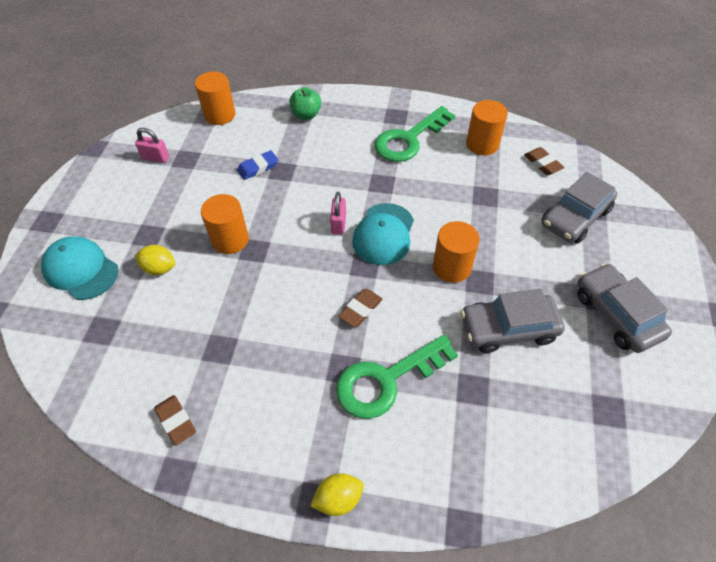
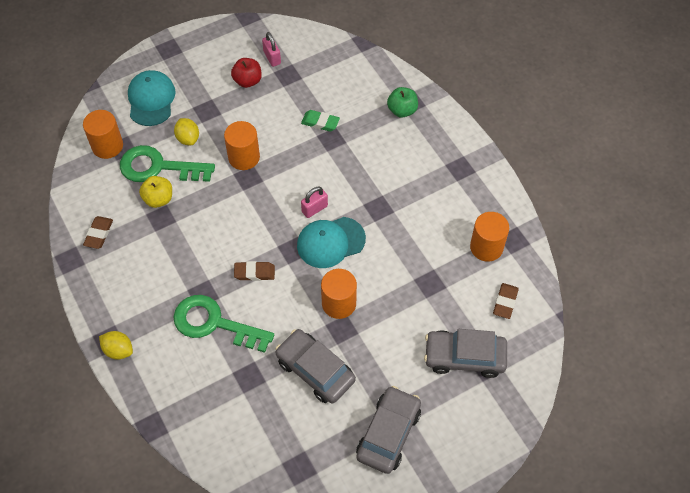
camera: 50 degrees right, 5 degrees up
(156, 187) = (247, 81): none -> red apple
(196, 336) = (158, 199): none -> yellow apple
(220, 115) = (348, 59): orange cylinder -> orange cylinder (107, 146)
(258, 167) = (320, 122): blue eraser -> green eraser
(409, 139) = (442, 194): green key -> green key (158, 167)

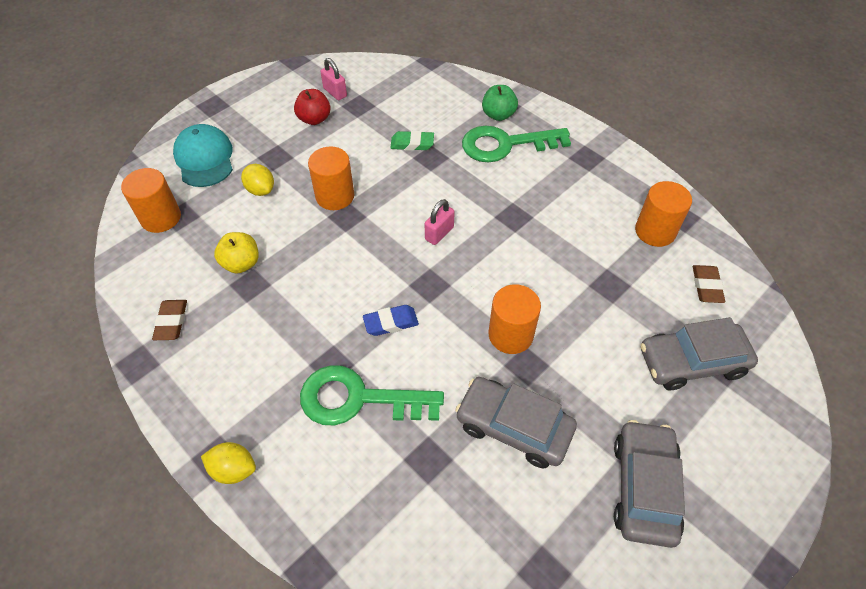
camera: 15 degrees left, 5 degrees down
(158, 167) = (232, 228): green key -> green key (505, 144)
(254, 273) = (391, 323): brown eraser -> blue eraser
(330, 242) = (472, 266): turquoise cap -> none

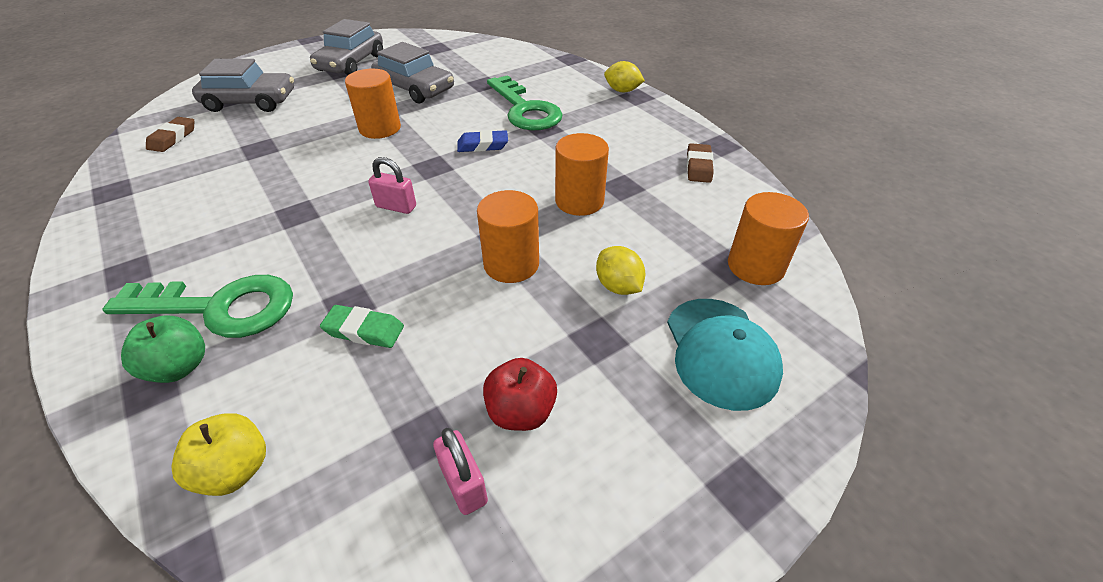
camera: 170 degrees left, 10 degrees down
(241, 263) = (634, 205): yellow apple -> yellow apple (235, 470)
(358, 399) = (525, 110): green key -> green key turned 45 degrees clockwise
(439, 233) = (396, 207): pink padlock -> pink padlock turned 60 degrees clockwise
(655, 231) = (158, 181): orange cylinder -> orange cylinder (579, 201)

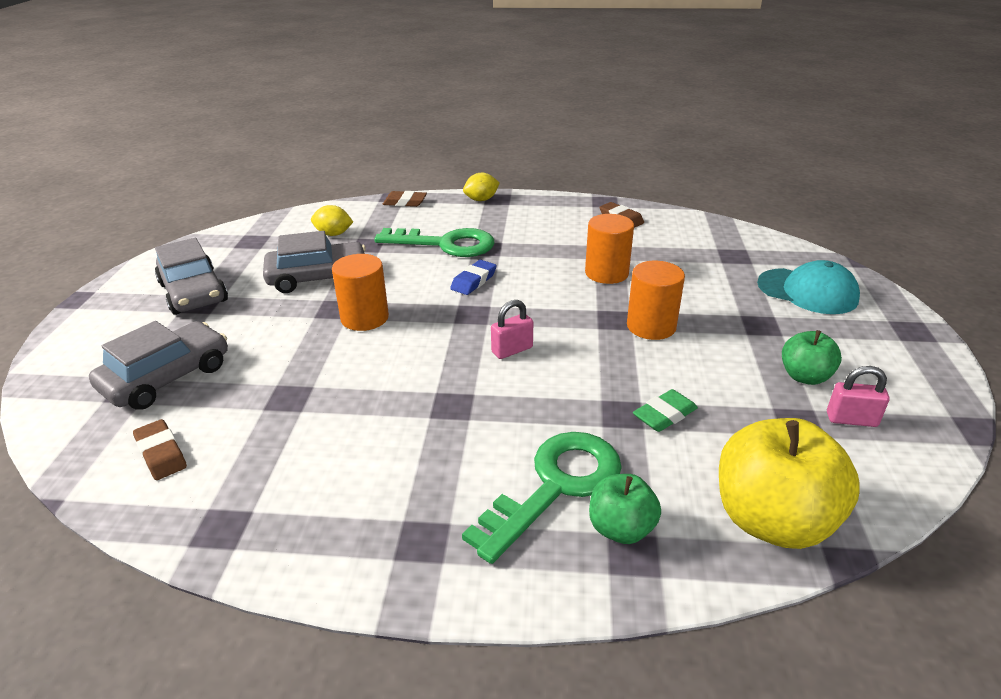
camera: 50 degrees left, 10 degrees down
(235, 470) = (772, 520): yellow apple -> yellow apple, size x1.84
(521, 412) = (804, 376): red apple -> green apple
(567, 66) = (405, 202): none -> brown eraser
(618, 286) = (717, 297): yellow lemon -> yellow lemon (333, 234)
(755, 266) = (743, 248): orange cylinder -> none

